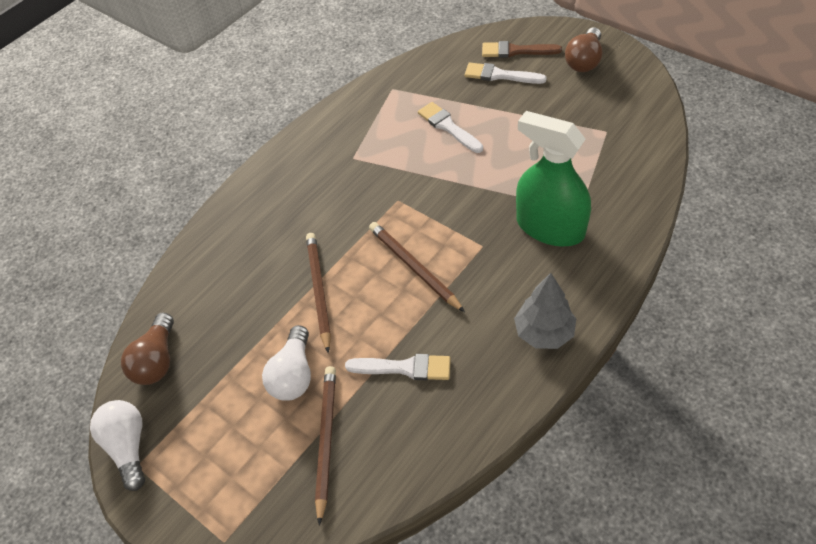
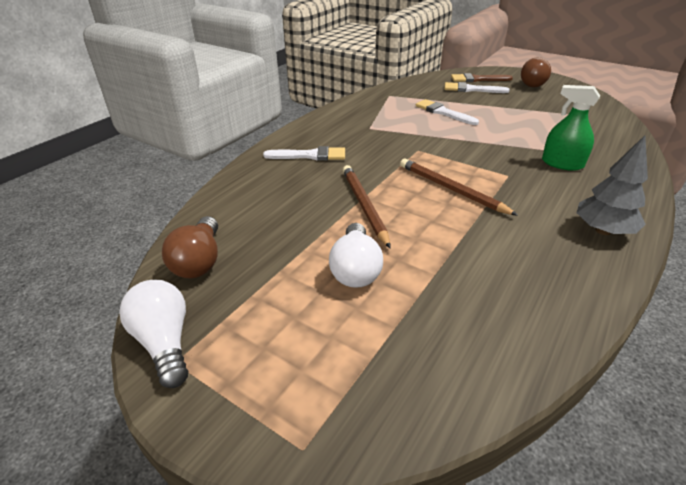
camera: 10 degrees left, 15 degrees down
(326, 440) = (411, 327): brown pencil -> none
(405, 368) = (475, 260): white brush -> white brush (310, 155)
(550, 227) = (562, 164): green spray bottle -> green spray bottle, size x0.62

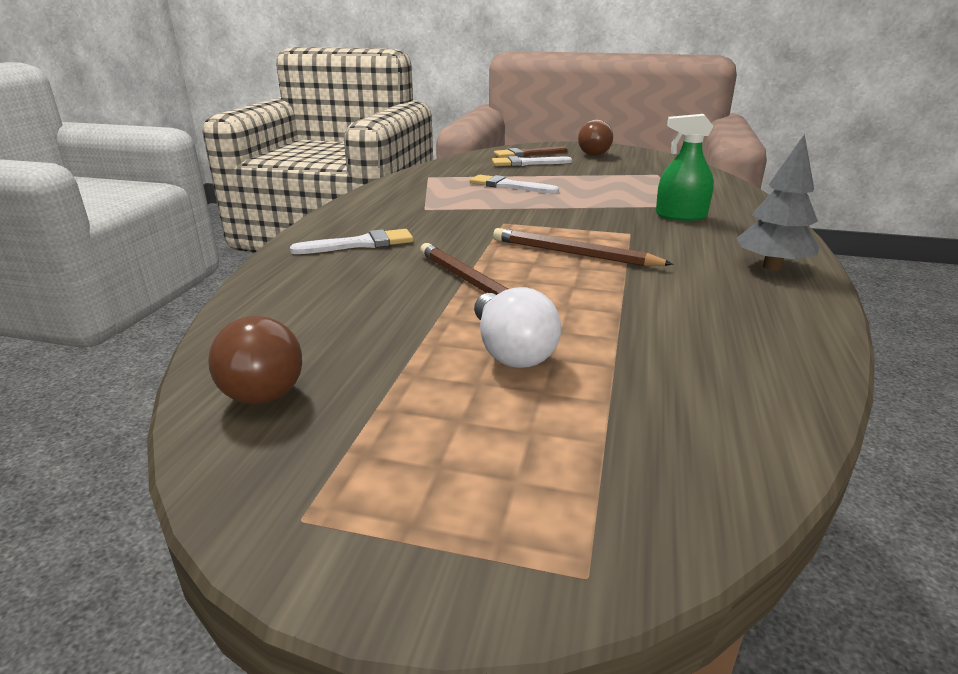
camera: 20 degrees left, 10 degrees down
(165, 342) = (265, 497): white light bulb -> none

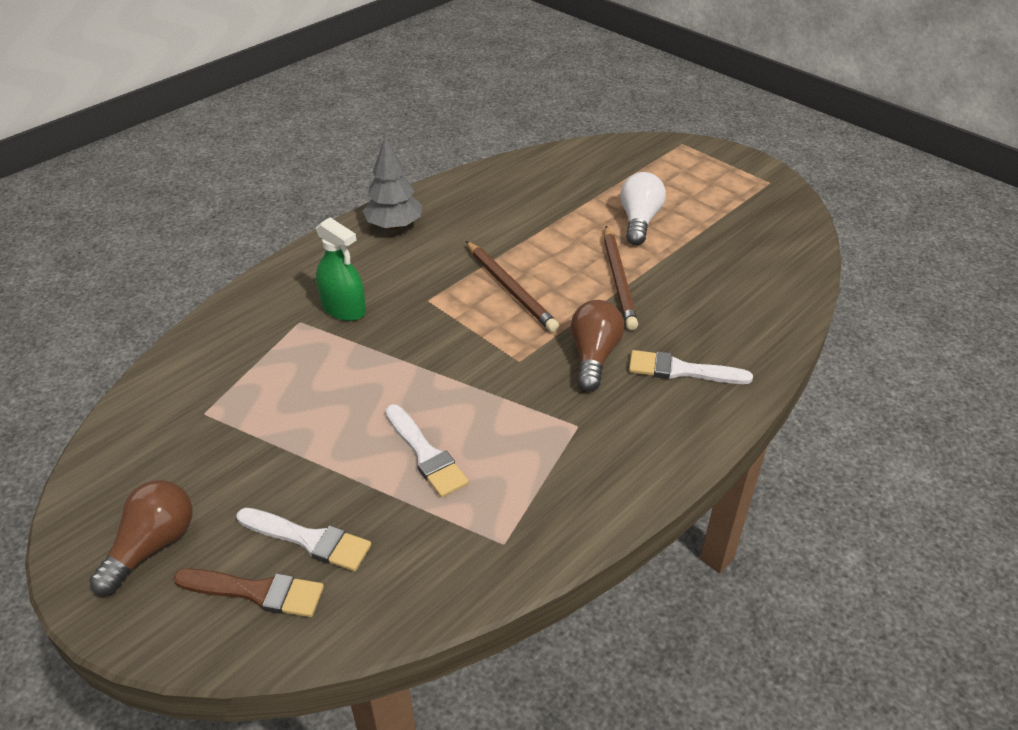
camera: 150 degrees left, 15 degrees up
(262, 383) = (782, 243): brown light bulb -> brown light bulb (593, 356)

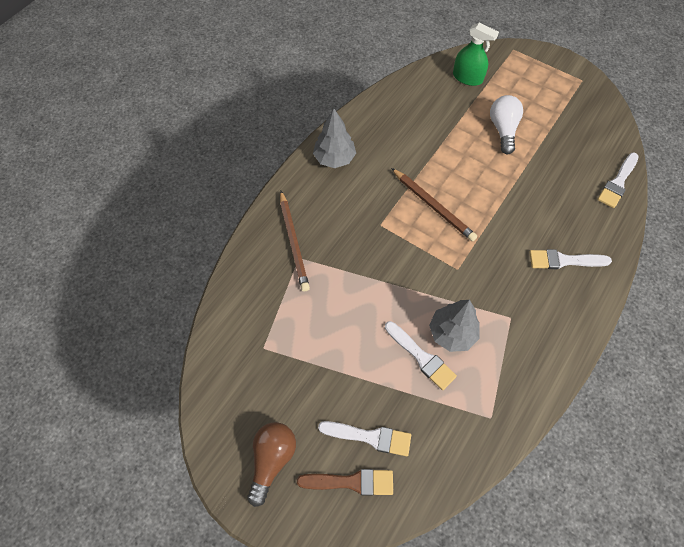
camera: 10 degrees left, 20 degrees up
(343, 308) = (325, 241): green spray bottle -> green spray bottle (467, 78)
(482, 432) = (452, 333): none -> grey tree
(593, 356) = (505, 257): brown light bulb -> none
(618, 279) = (503, 187): brown pencil -> brown pencil (293, 242)
(789, 293) = (617, 183): none -> white brush

